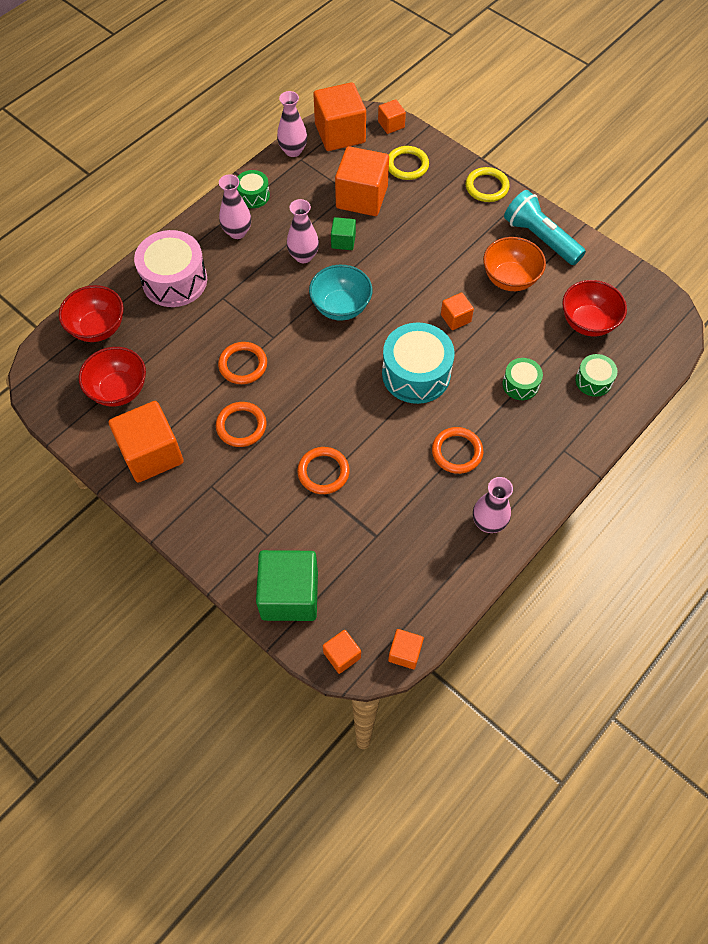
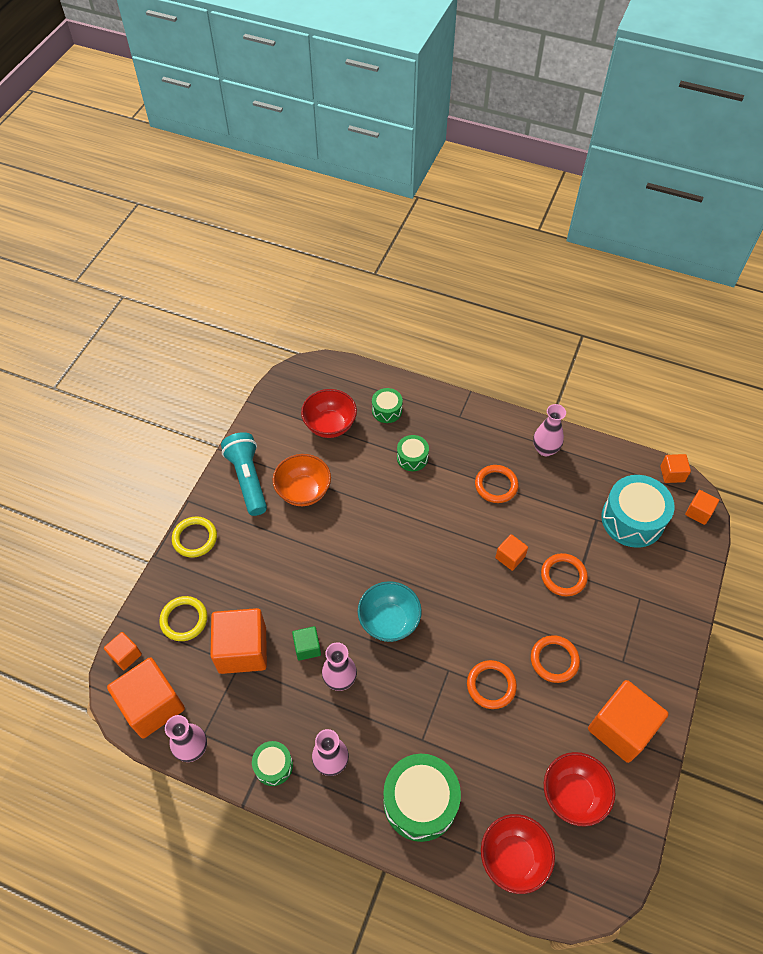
camera: 110 degrees left, 5 degrees down
(174, 280) = (420, 801): pink drum -> green drum
(289, 595) = (677, 563): green cube -> none
(416, 374) = (435, 536): turquoise drum -> turquoise drum (632, 519)
(455, 318) = (364, 522): orange cube -> orange cube (510, 557)
(540, 238) = (247, 479): turquoise flashlight -> turquoise flashlight turned 135 degrees clockwise

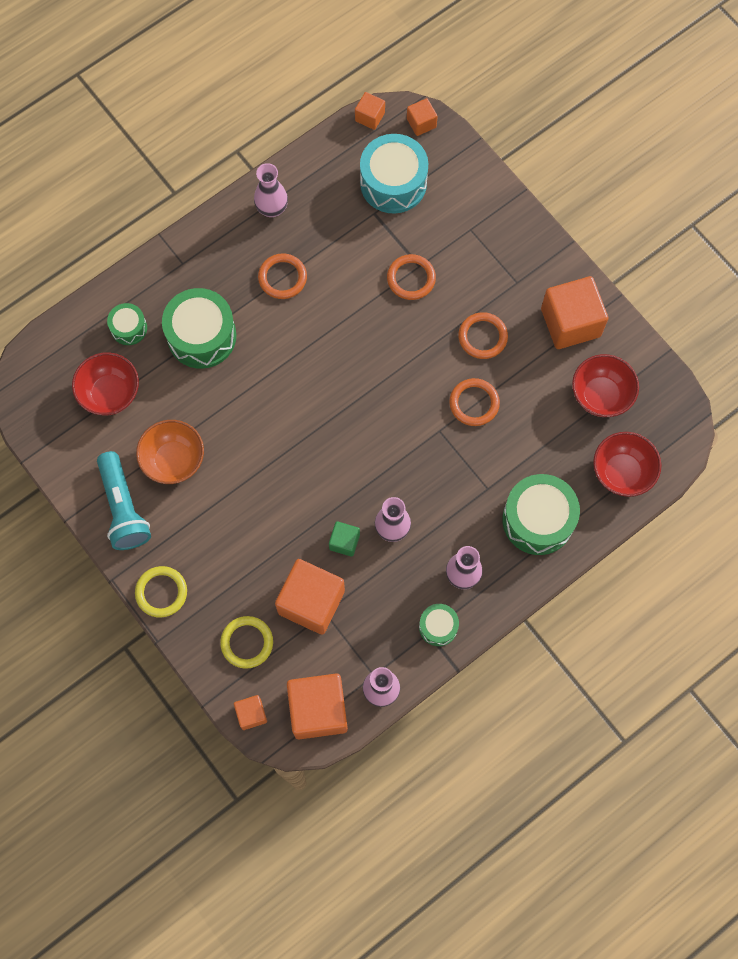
camera: 60 degrees left, 15 degrees up
(247, 479) = (124, 508): turquoise flashlight -> turquoise flashlight turned 120 degrees counterclockwise
(389, 621) = (362, 455): turquoise bowl -> none
(412, 458) = (201, 336): green drum -> green drum, size x1.89
(510, 557) = (364, 312): orange cube -> none

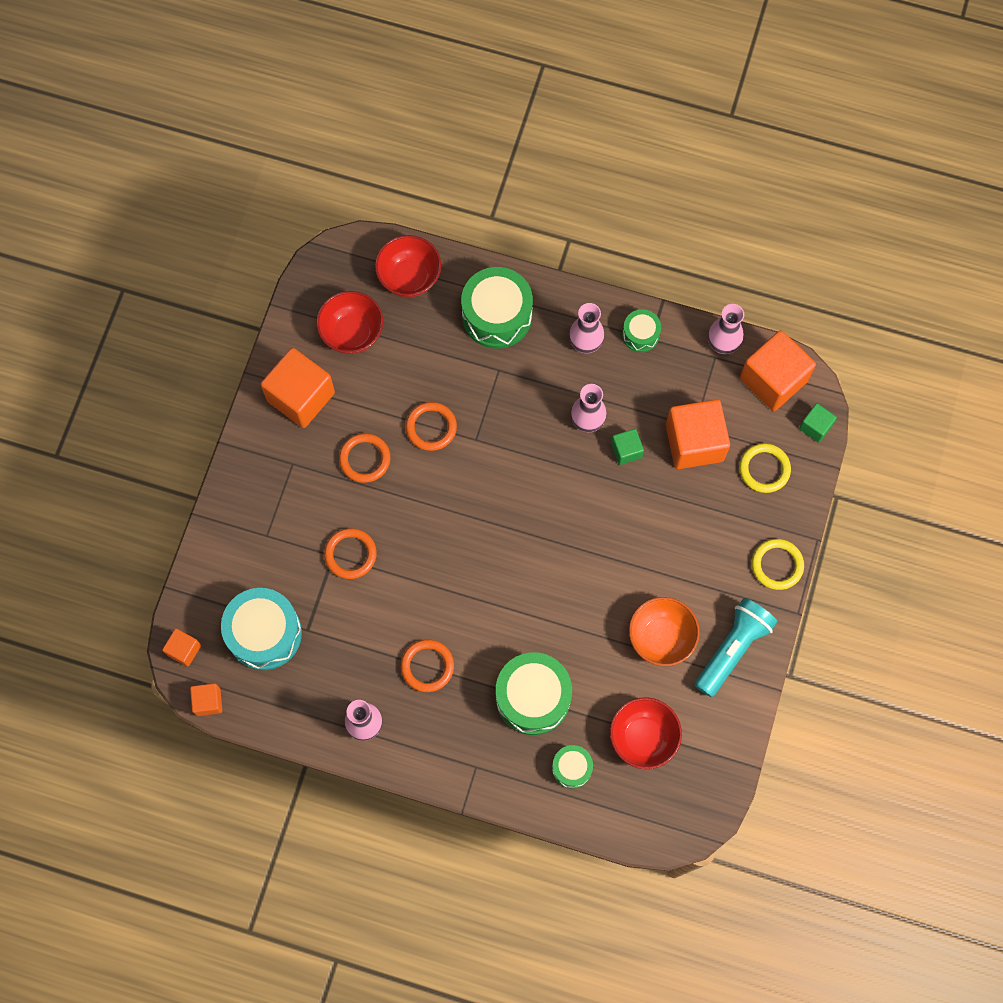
camera: 125 degrees left, 0 degrees up
(251, 714) = (815, 427): orange cube -> green cube

